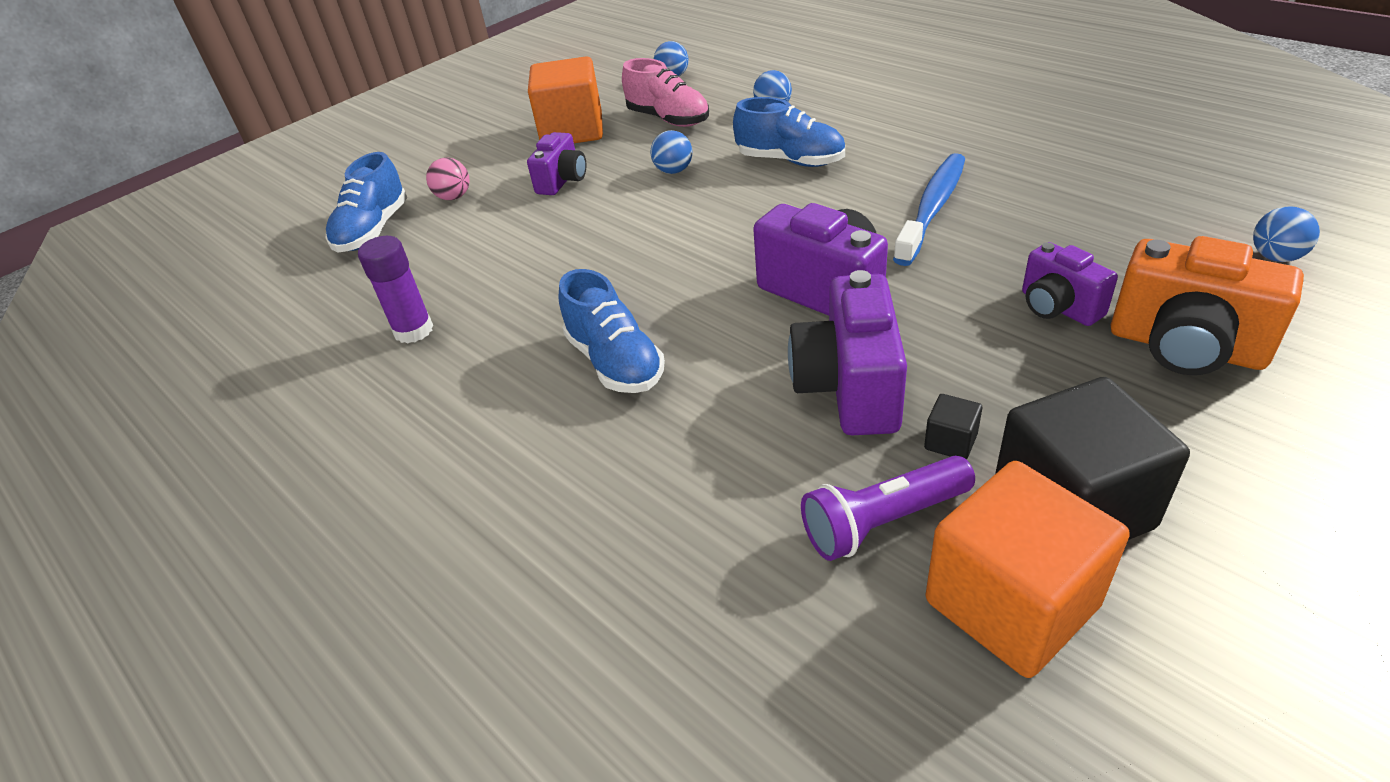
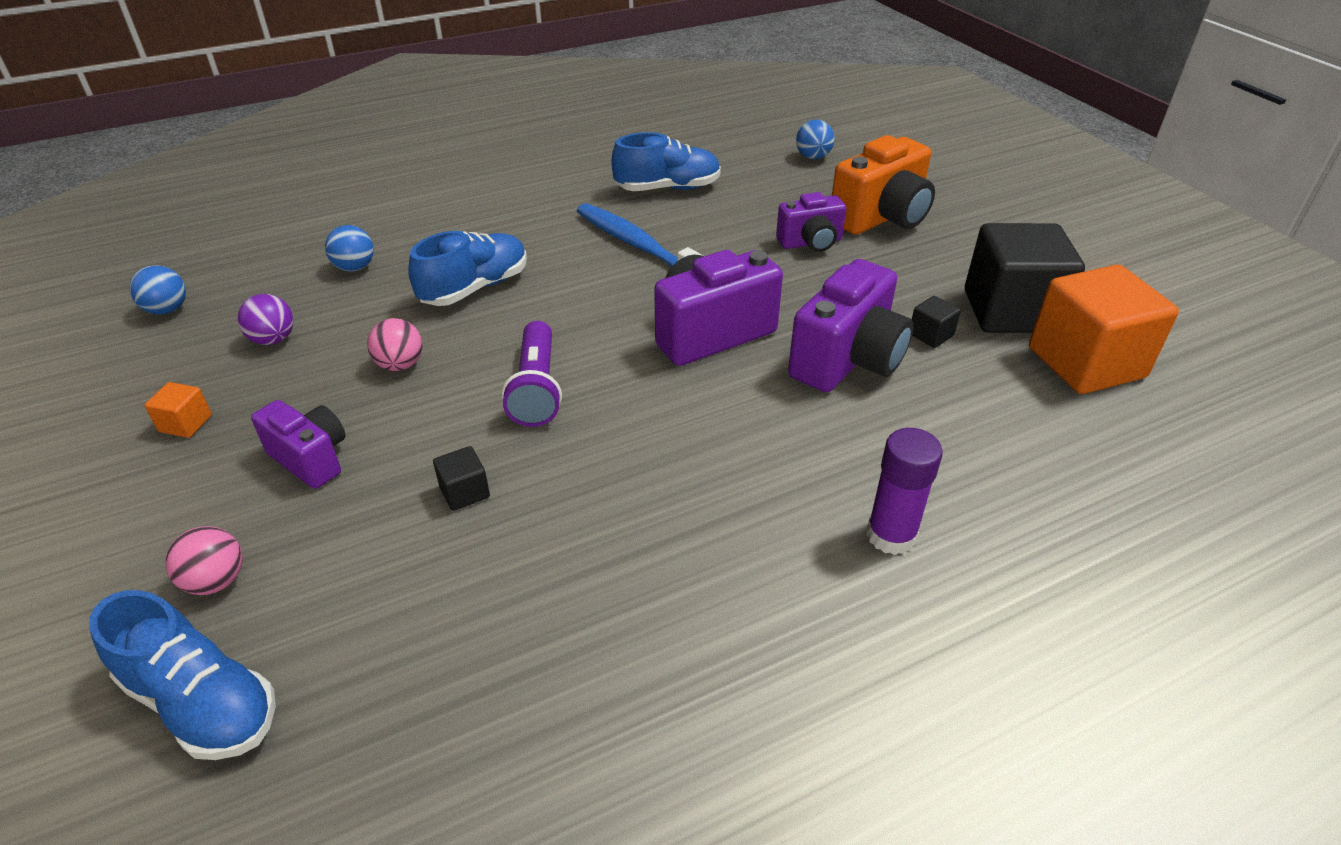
camera: 75 degrees left, 0 degrees up
(413, 330) = (536, 672): purple glue stick -> purple glue stick (891, 535)
(558, 245) = (464, 492): none -> black cube
(572, 131) = (186, 423): orange cube -> orange cube, size x0.41
(615, 362) = (728, 491): blue shoe -> blue shoe (668, 188)
(668, 119) = (273, 339): pink shoe -> purple ball
(673, 171) = (400, 365): blue ball -> pink ball
(849, 388) = (848, 360): purple camera -> purple camera turned 75 degrees counterclockwise
(882, 521) = (1000, 391): purple flashlight -> purple flashlight (536, 388)

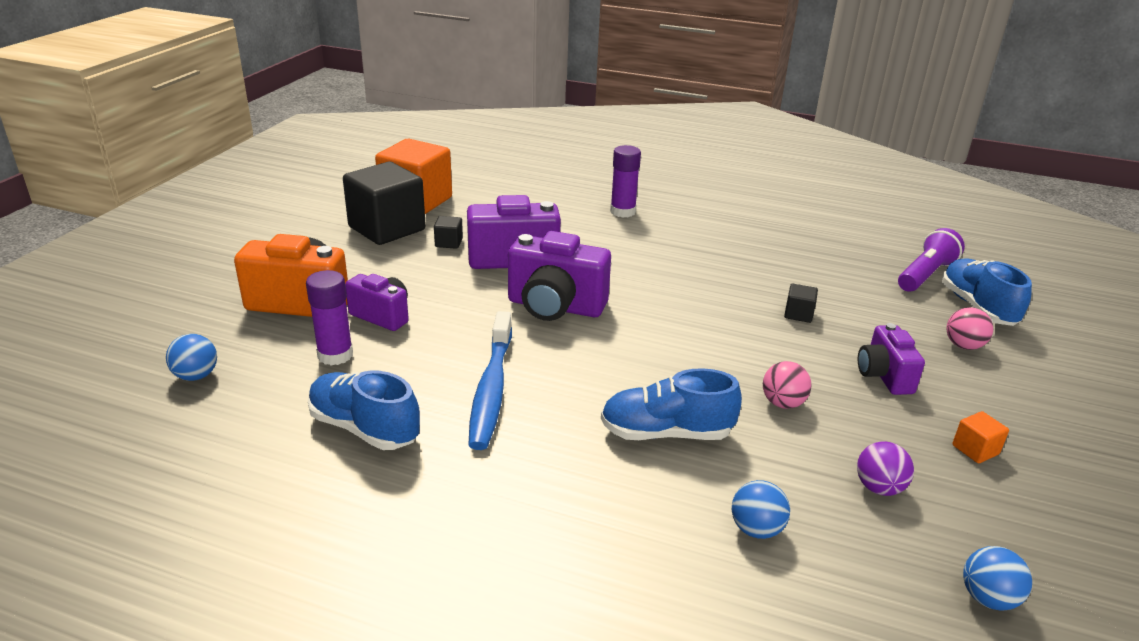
camera: 135 degrees left, 10 degrees down
(536, 388) = (704, 338): purple flashlight -> purple flashlight (925, 275)
(774, 206) = (335, 355): none -> purple glue stick

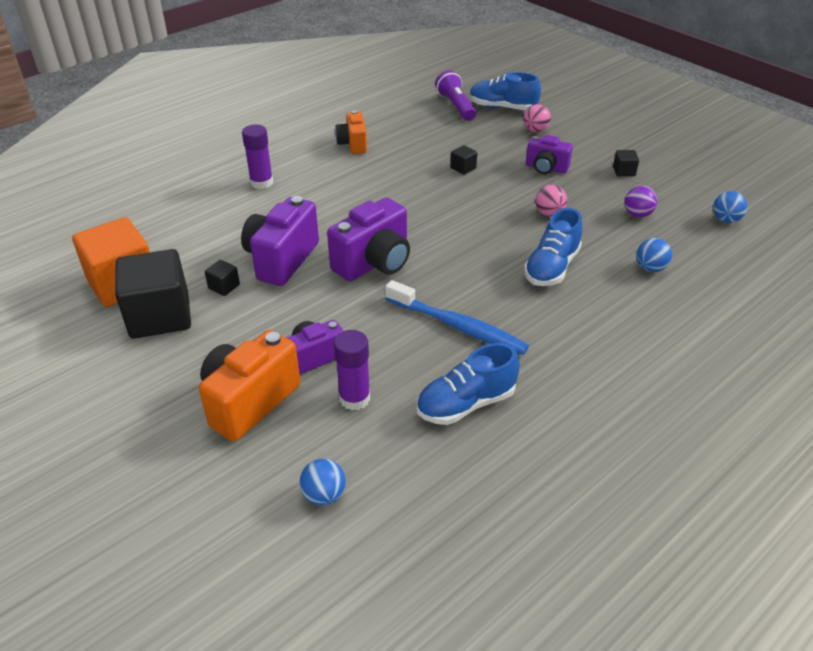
camera: 60 degrees left, 10 degrees up
(751, 236) = (353, 144): none -> orange camera
(975, 450) = (624, 171): orange cube -> black cube

